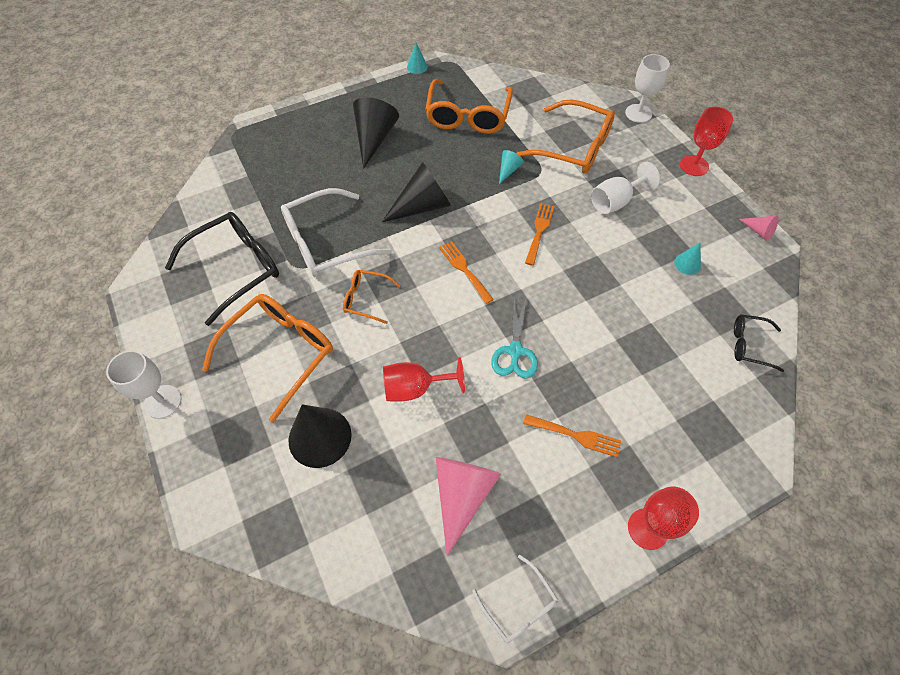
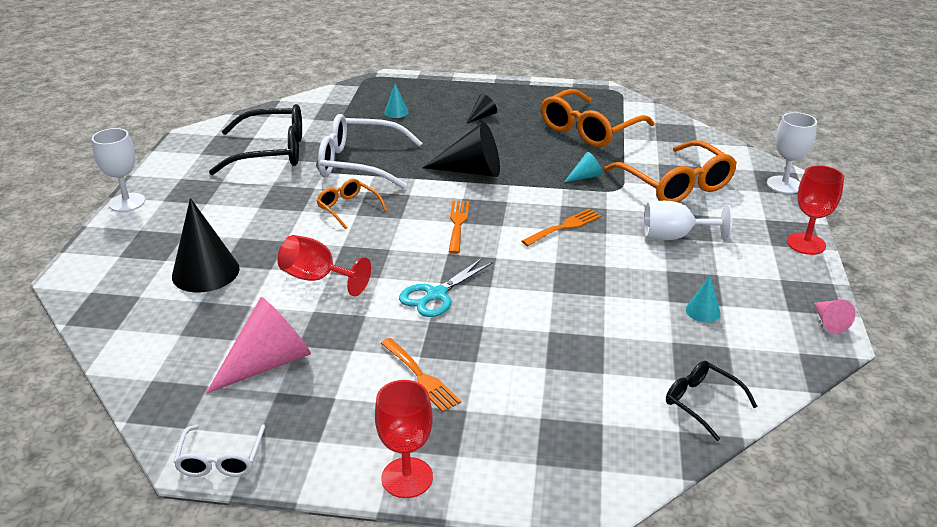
camera: 35 degrees right, 25 degrees down
(280, 352) = (241, 211): orange glasses -> none
(374, 139) = (482, 116): black cone -> black cone, size x0.49
(417, 67) = (579, 85): turquoise cone -> turquoise cone (396, 112)

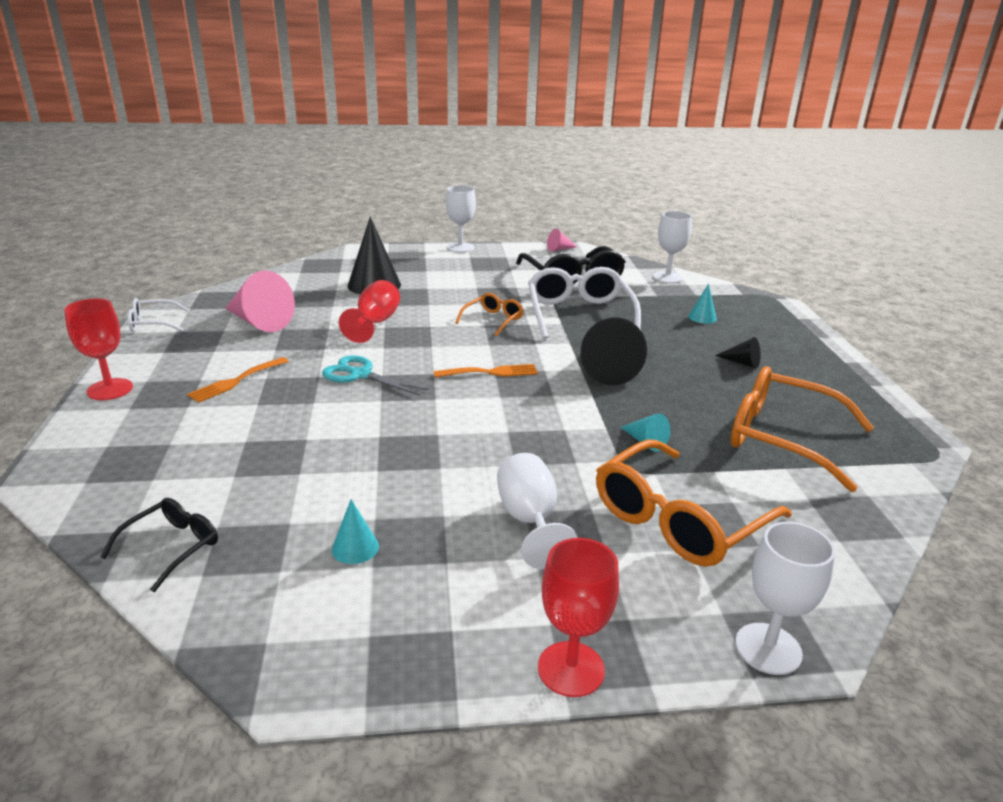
camera: 75 degrees right, 5 degrees down
(302, 107) = (667, 277): none -> white goblet
(564, 227) = (515, 434): orange fork -> none
(829, 322) = (343, 684): pink cone -> pink cone (559, 249)

